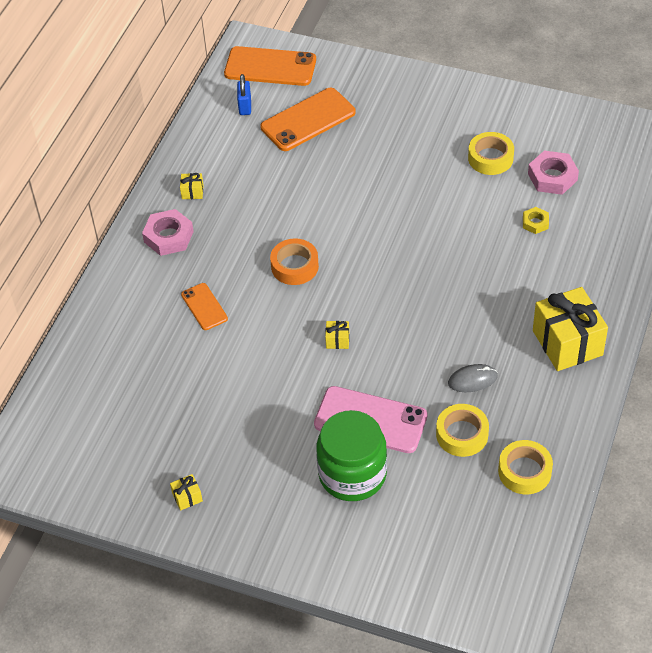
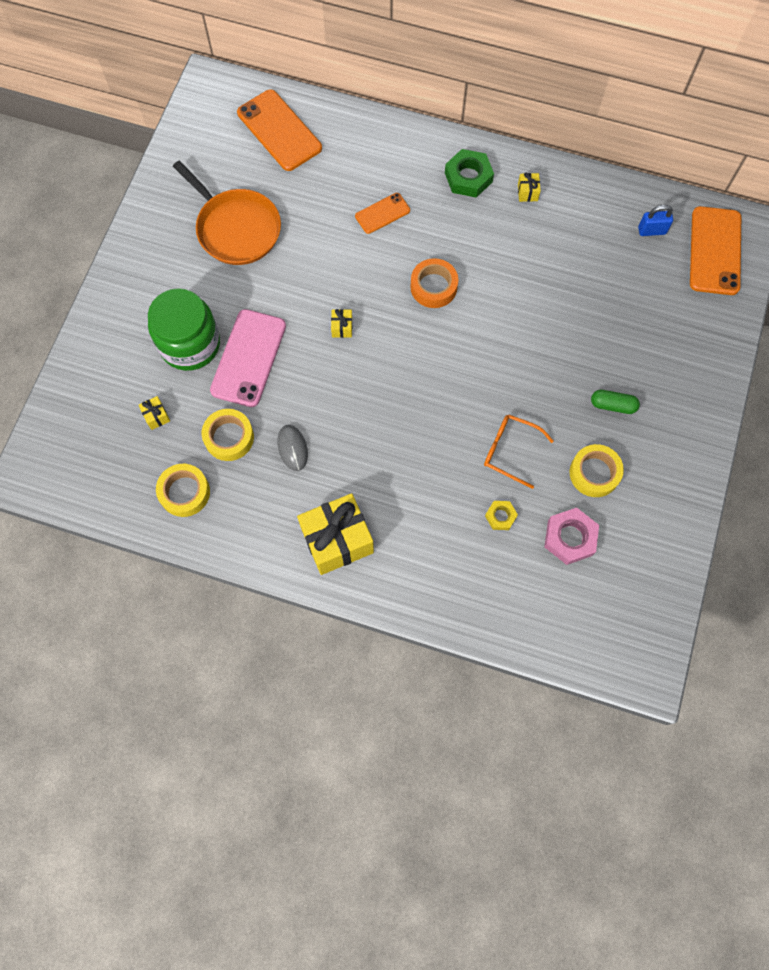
camera: 85 degrees right, 20 degrees up
(168, 236) = (468, 177): pink nut -> green nut
(187, 497) = (174, 216): yellow gift -> yellow gift (156, 416)
(209, 436) = (236, 228): none -> orange pan
(308, 120) = (637, 290): orange phone -> orange phone (279, 130)
(424, 142) = (613, 405): none -> green capsule
(471, 214) = (510, 451): none -> orange glasses

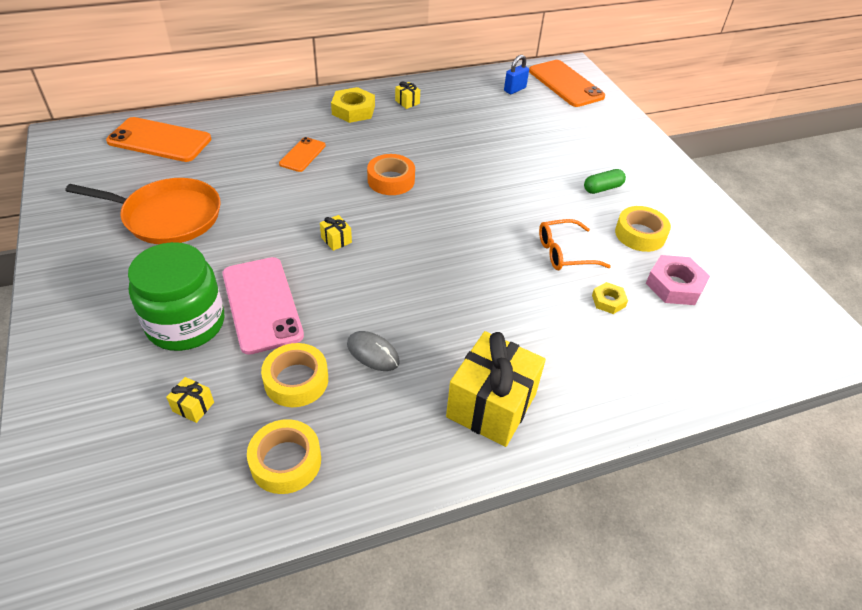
camera: 40 degrees left, 25 degrees down
(468, 177) = (353, 110): green nut -> yellow nut

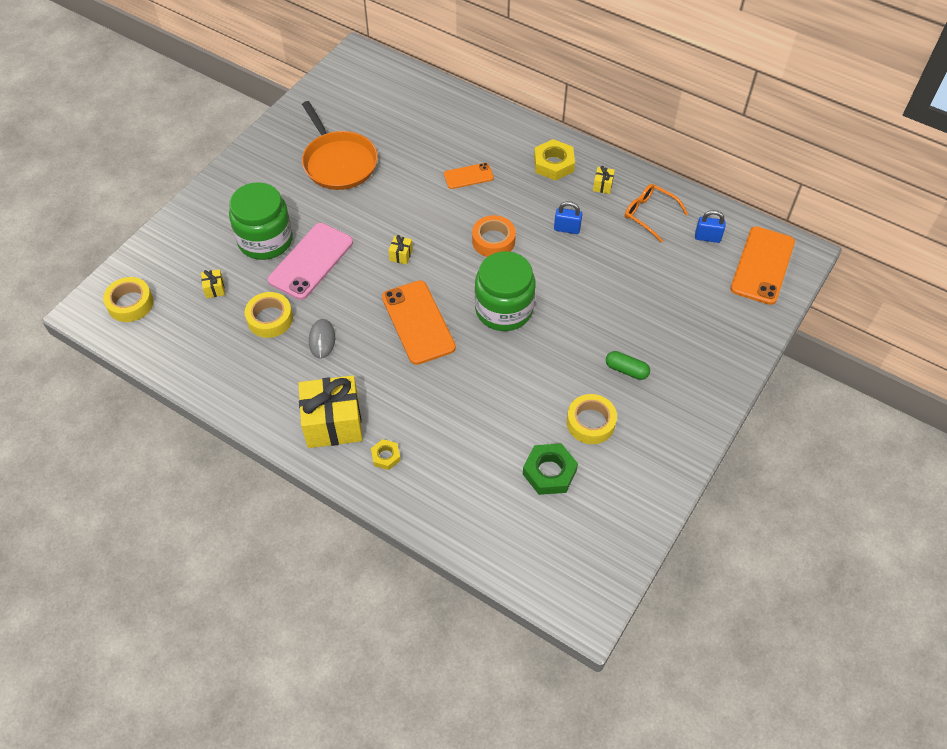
camera: 55 degrees right, 10 degrees up
(159, 140) = (403, 99): orange phone -> orange phone (418, 322)
(286, 461) = (214, 353): yellow tape -> yellow tape (130, 303)
(427, 139) = (567, 229): none -> blue padlock
(472, 215) = (504, 309): none -> green jar
(564, 253) = (517, 386): orange glasses -> orange glasses (649, 214)
(608, 301) = (490, 438): yellow nut -> yellow nut (385, 456)
(674, 285) = (549, 472): pink nut -> green nut

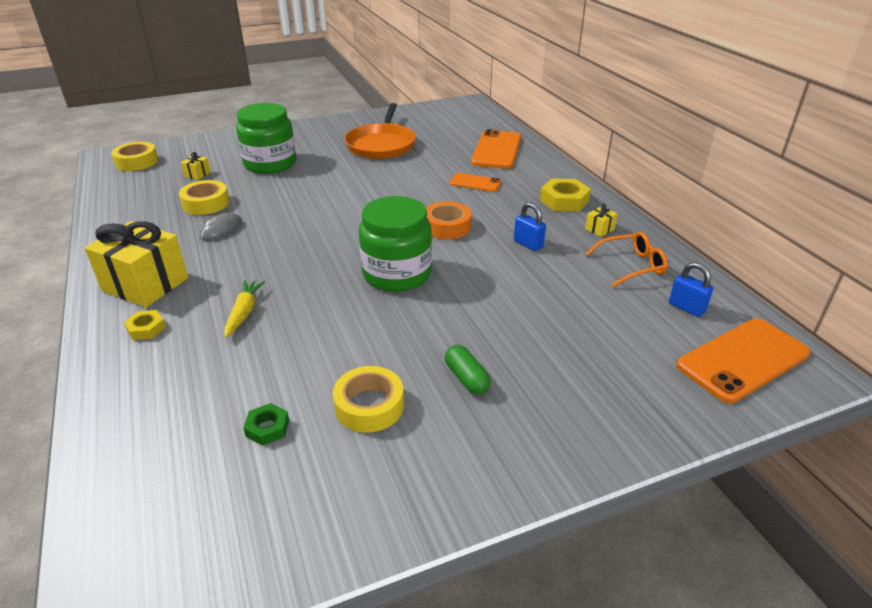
camera: 35 degrees right, 20 degrees down
(311, 261) = (283, 185): pink phone -> none
(401, 255) = (356, 206): yellow gift -> none
(418, 322) = (310, 251): orange phone -> orange phone (496, 150)
(436, 404) = (244, 312): none -> yellow carrot
(549, 472) = (267, 428): green nut -> green nut, size x0.57
(649, 214) = (631, 265): orange glasses -> orange glasses turned 90 degrees clockwise

